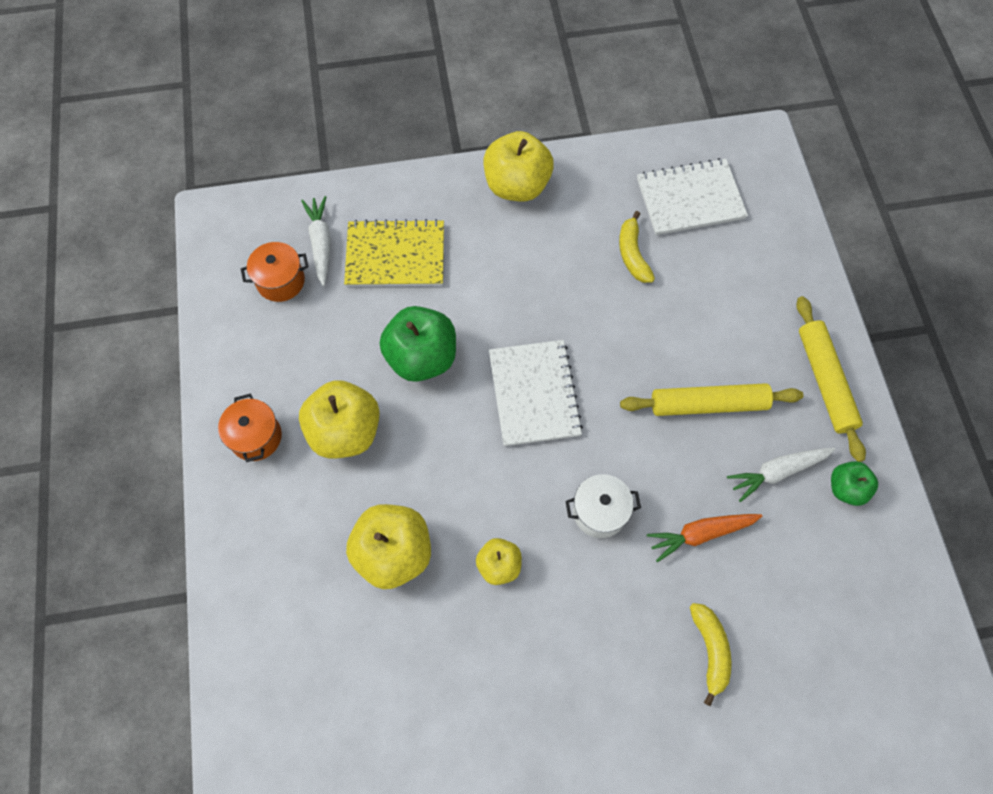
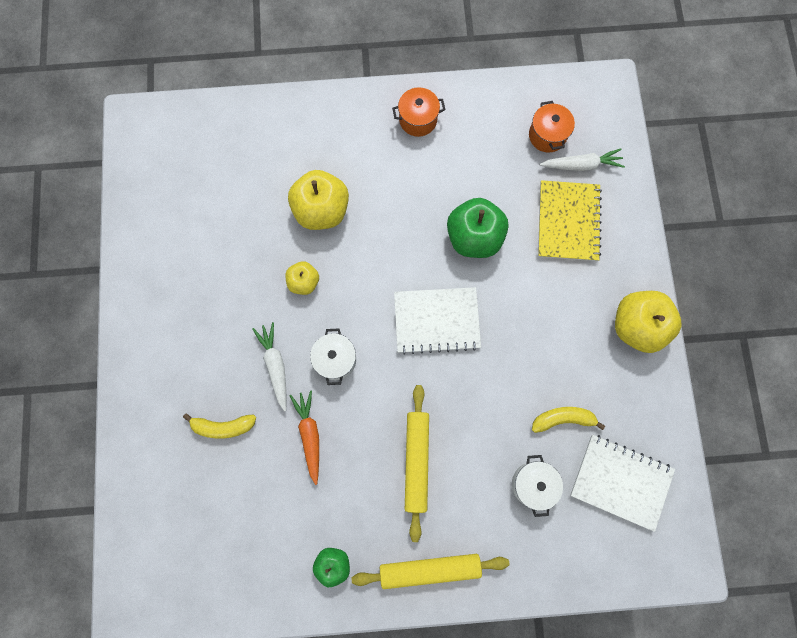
camera: 95 degrees right, 10 degrees up
(345, 431) = (417, 180): yellow apple -> none
(690, 198) = (621, 481): white notebook -> white notebook turned 60 degrees counterclockwise
(710, 281) = (532, 484): none -> white pot
(777, 472) = (353, 508): white carrot -> white carrot (275, 366)

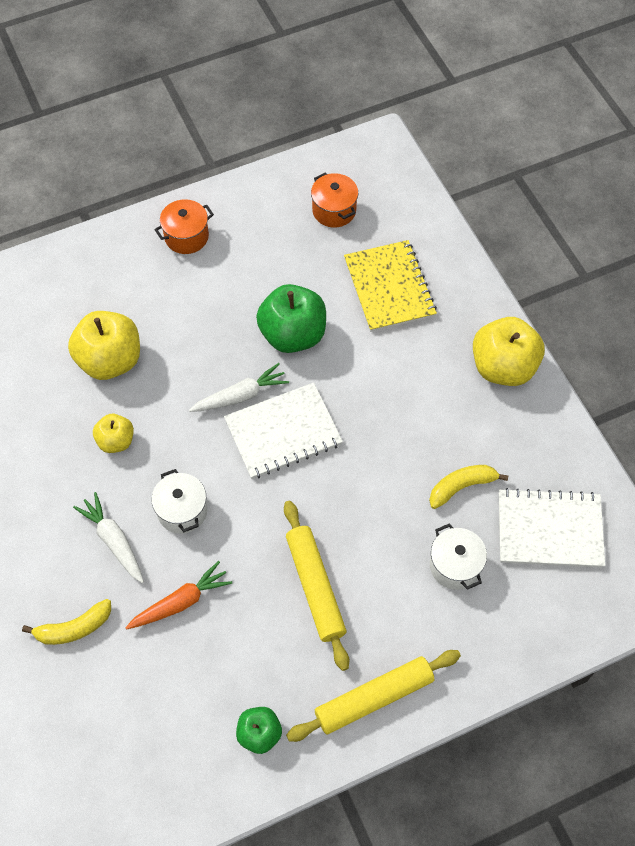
camera: 20 degrees left, 15 degrees down
(309, 435) = (181, 602): orange carrot -> orange carrot turned 90 degrees clockwise
(581, 165) = (381, 228): white carrot -> white carrot (240, 395)

